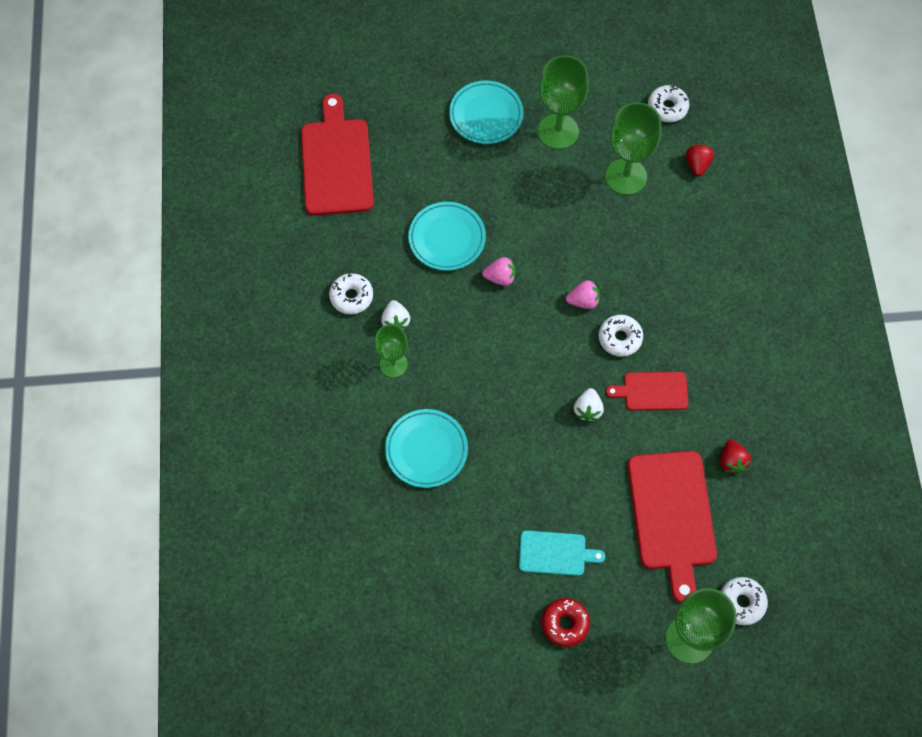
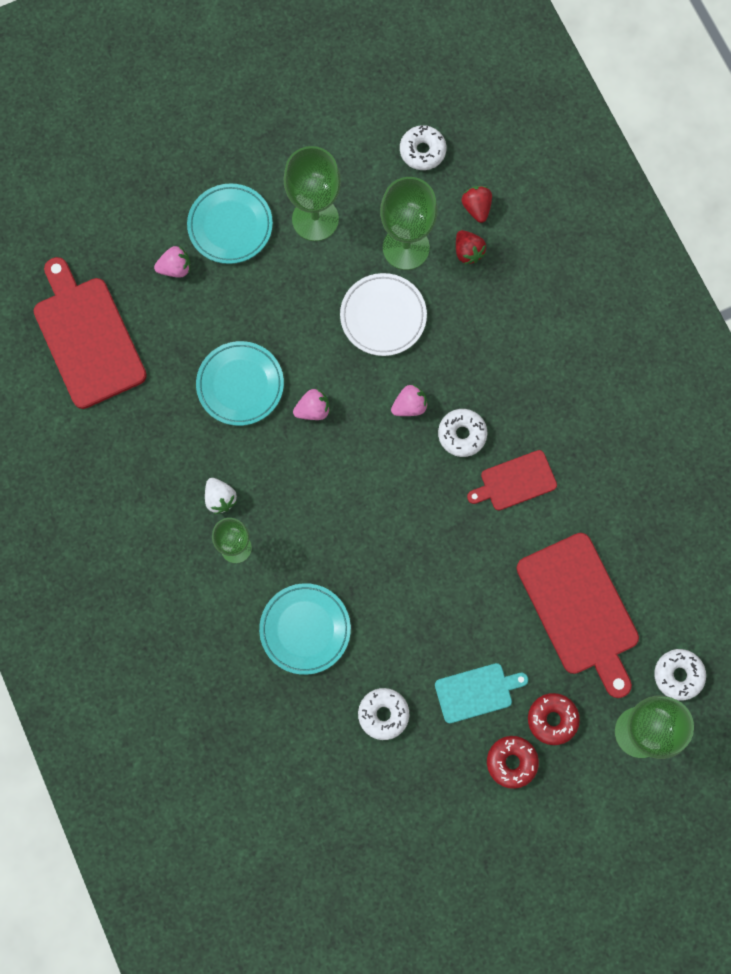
camera: 20 degrees left, 10 degrees up
(351, 297) = (162, 487): white donut -> white donut (383, 714)
(428, 133) = (175, 268): none -> pink strawberry
(587, 223) = (383, 316): none -> white plate
(587, 410) = (456, 525): white strawberry -> none
(614, 600) = (552, 719): none -> red donut
(732, 461) = (620, 529): red strawberry -> red strawberry (468, 252)

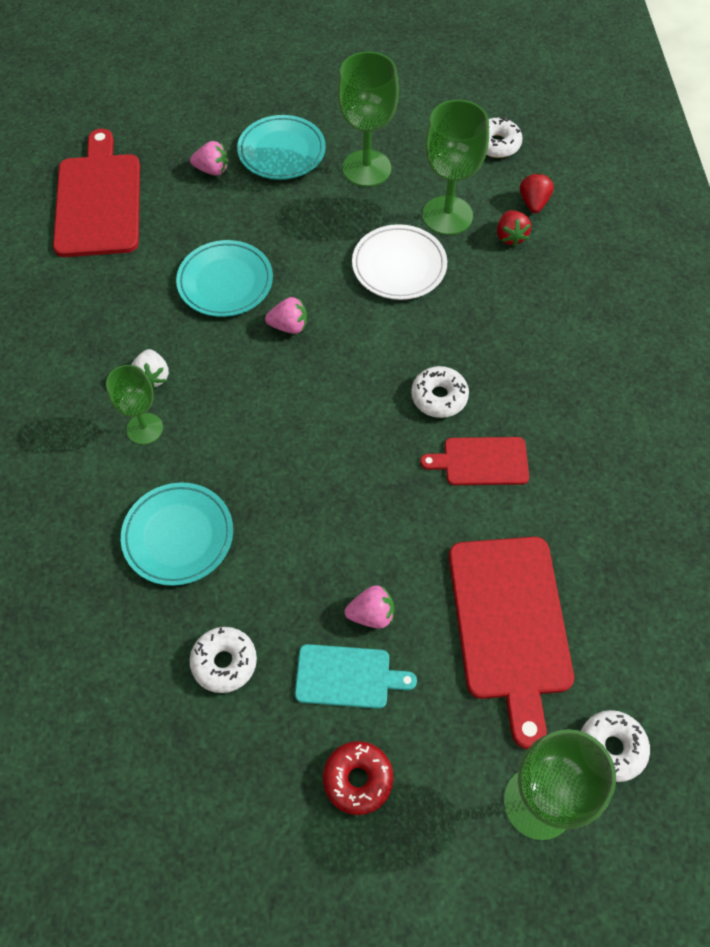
camera: 20 degrees right, 15 degrees down
(409, 406) = (393, 353): pink strawberry -> pink strawberry (371, 614)
(552, 719) = (429, 744): red donut -> none

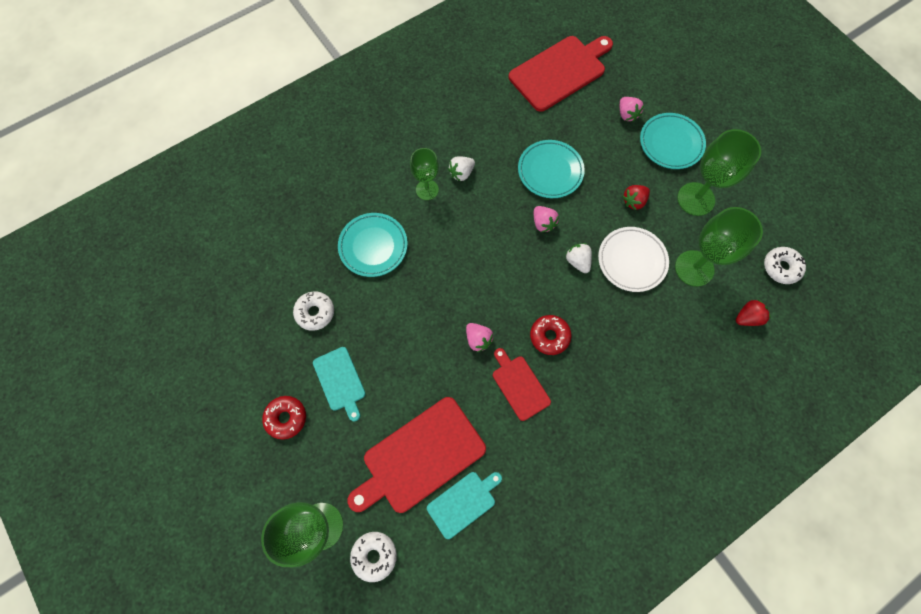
camera: 60 degrees right, 10 degrees up
(363, 318) = (577, 261): none -> white strawberry
(371, 614) = (383, 374): pink strawberry -> pink strawberry (478, 339)
(439, 397) = (549, 336): white donut -> red donut
(510, 236) = (706, 317): red strawberry -> red strawberry (634, 201)
(595, 602) = (463, 502): none -> turquoise cutting board

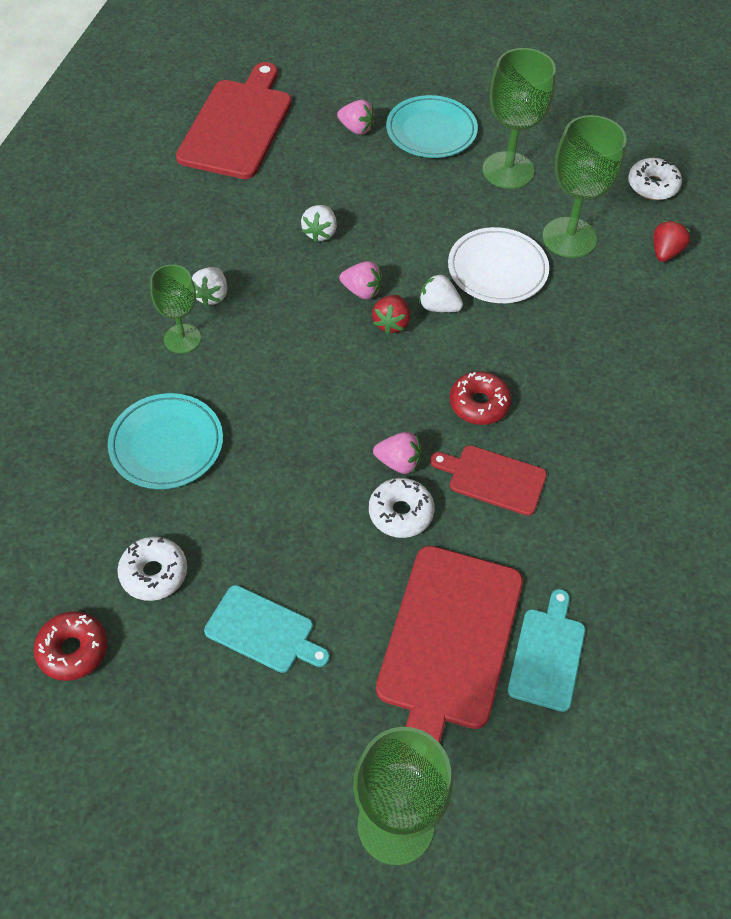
camera: 40 degrees left, 15 degrees down
(286, 418) = (227, 729): red donut -> red donut (73, 650)
(374, 555) = (497, 803): white donut -> white donut (401, 513)
(550, 171) = (320, 233): turquoise plate -> white strawberry
(634, 201) = (444, 210): red strawberry -> red strawberry (391, 323)

